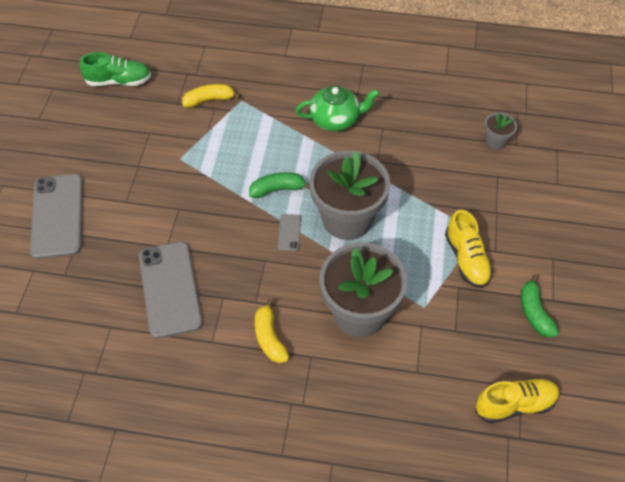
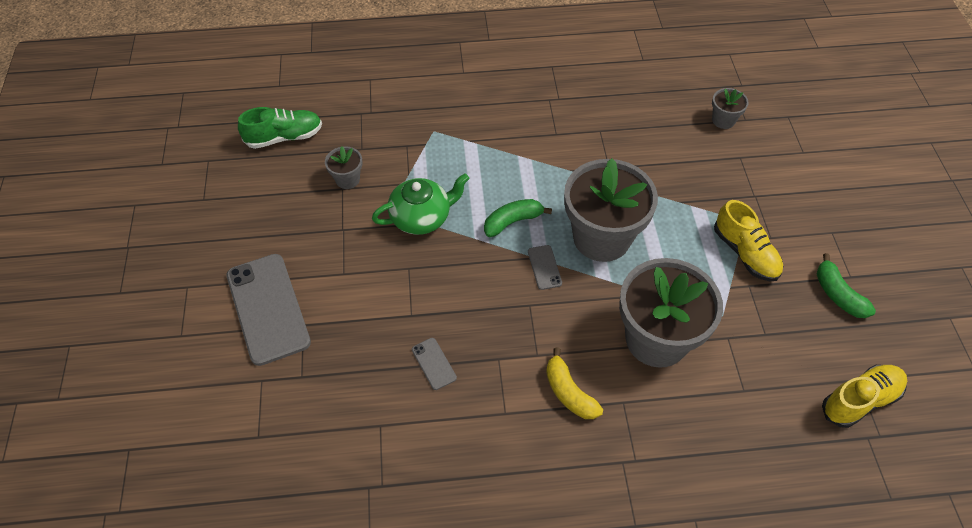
camera: 15 degrees left, 0 degrees up
(156, 126) = (347, 179): none -> grey flower pot
(170, 289) = (434, 363): grey phone -> grey phone, size x0.43
(209, 100) = (397, 138): yellow banana -> none
(336, 119) = (546, 131): green teapot -> green teapot (422, 217)

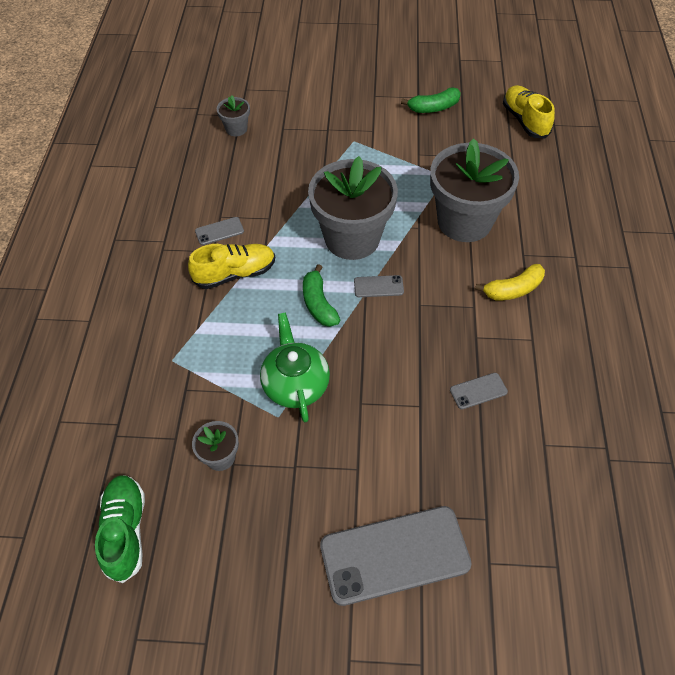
camera: 80 degrees left, 0 degrees up
(581, 134) = (219, 231): none -> grey phone
(745, 253) = (386, 149): yellow shoe -> yellow shoe (235, 274)

